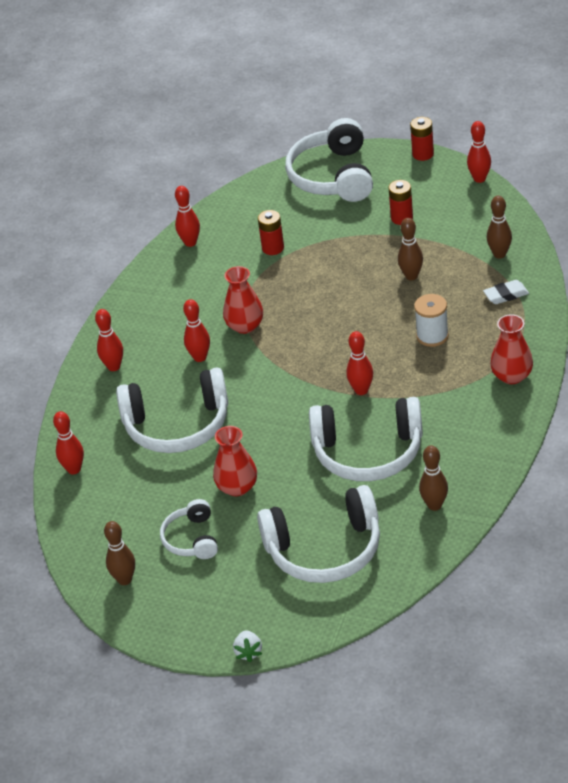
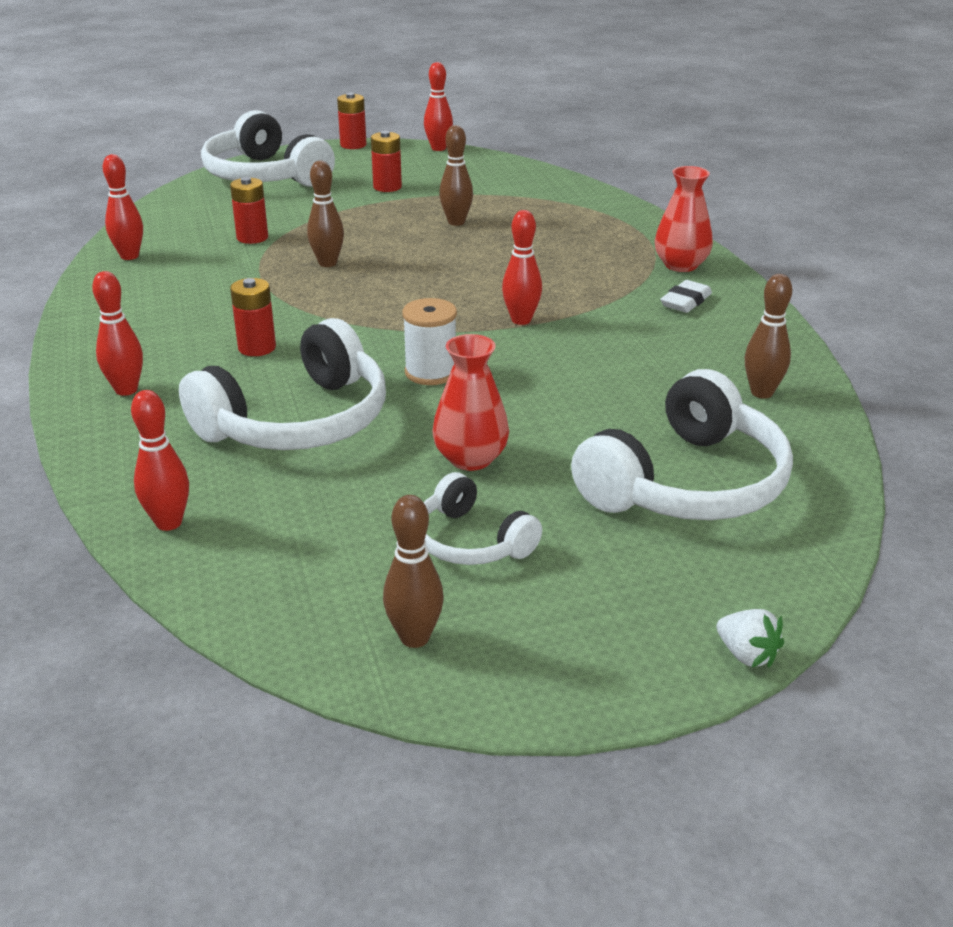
camera: 40 degrees left, 10 degrees down
(200, 357) = (257, 347): red bowling pin -> red battery
(245, 326) = (290, 305): red vase -> none
(368, 452) = (607, 370): white headphones -> none
(432, 336) = (545, 258): white spool -> white spool (431, 372)
(499, 254) = (533, 188): brown bowling pin -> brown bowling pin (327, 263)
(506, 295) = (583, 212): white eraser -> white eraser (685, 302)

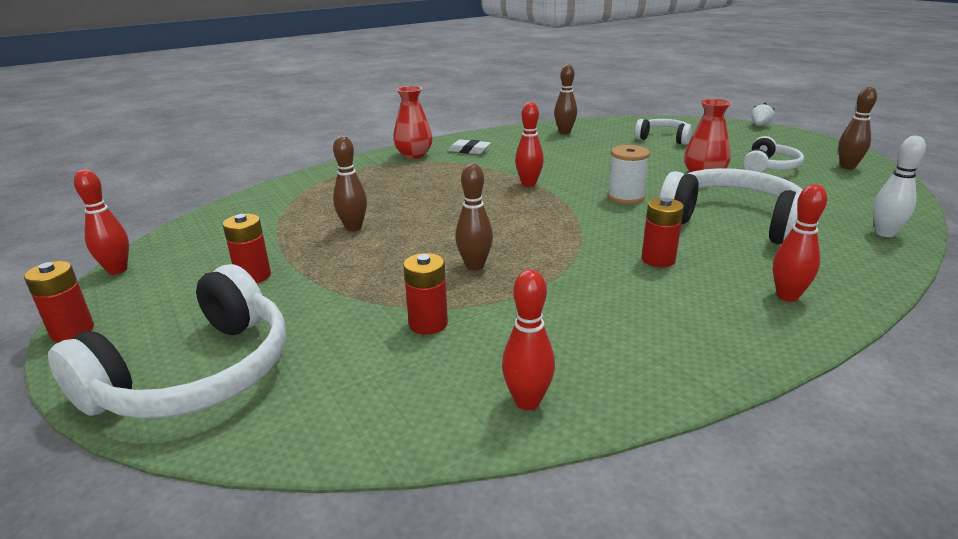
camera: 105 degrees left, 5 degrees down
(169, 523) = (884, 233): red bowling pin -> white bowling pin
(686, 483) = (663, 138): white headphones -> white headphones, size x0.55

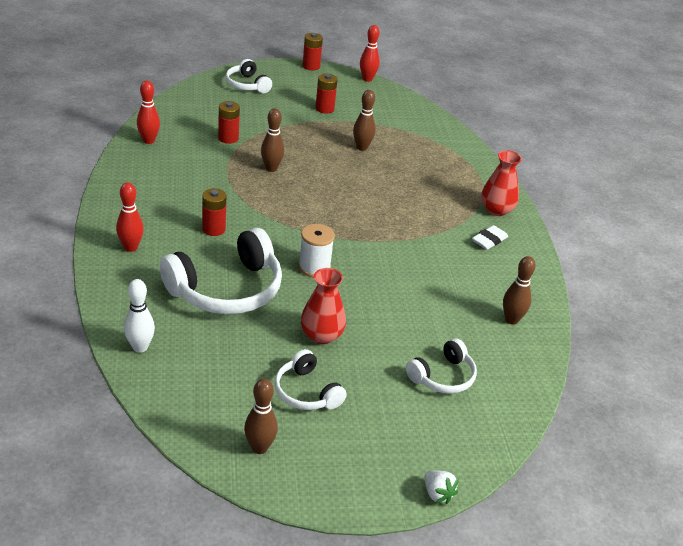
camera: 110 degrees right, 10 degrees up
(196, 374) = (247, 85): white headphones -> white headphones, size x0.55
(528, 184) = (381, 236): red bowling pin -> none

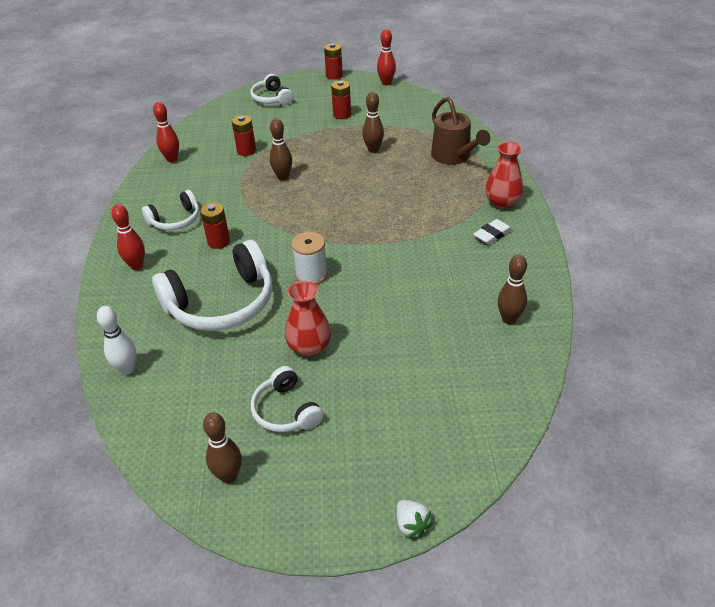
camera: 10 degrees right, 5 degrees up
(443, 376) = (430, 386): white headphones -> white headphones (175, 220)
(444, 161) = (454, 156): none -> brown watering can

